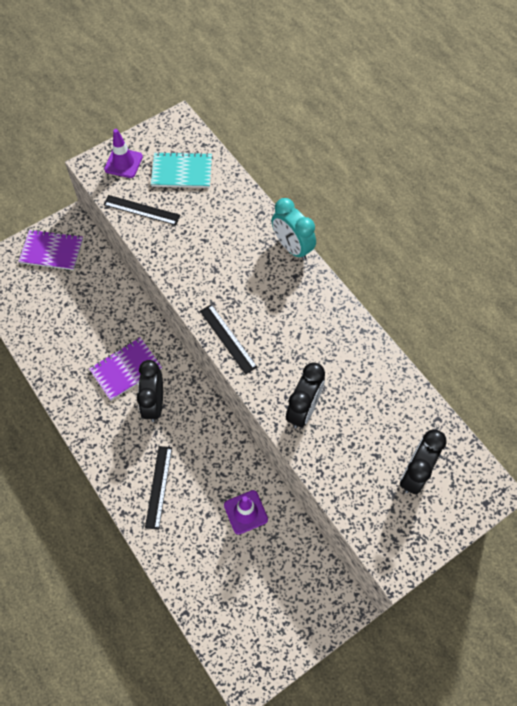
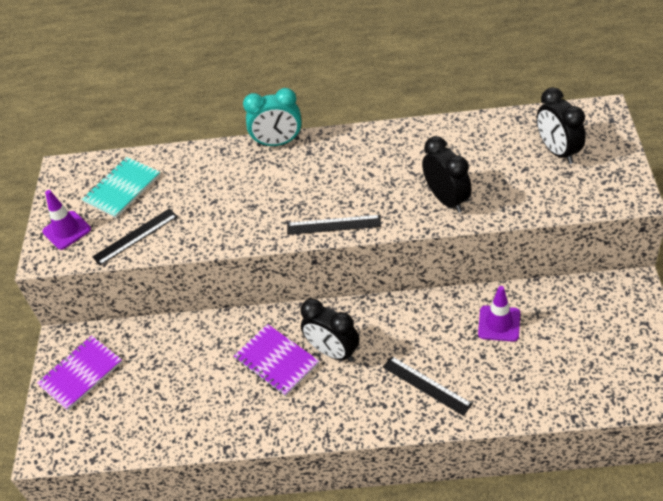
camera: 50 degrees left, 15 degrees down
(126, 369) = (276, 361): purple notebook -> purple notebook turned 45 degrees counterclockwise

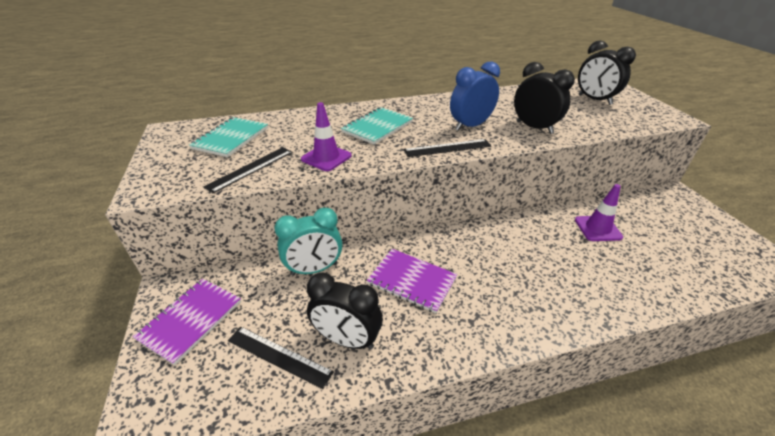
camera: 20 degrees left, 10 degrees down
(67, 230) = (172, 169): purple traffic cone -> purple traffic cone (326, 157)
(273, 183) = (377, 127): none -> turquoise notebook
(278, 142) = (369, 106): turquoise clock -> turquoise clock (314, 269)
(333, 352) = (464, 266): black clock -> black clock (347, 340)
(376, 190) = (470, 126): none -> blue clock
(426, 385) = (570, 284): black ruler -> black ruler (279, 356)

